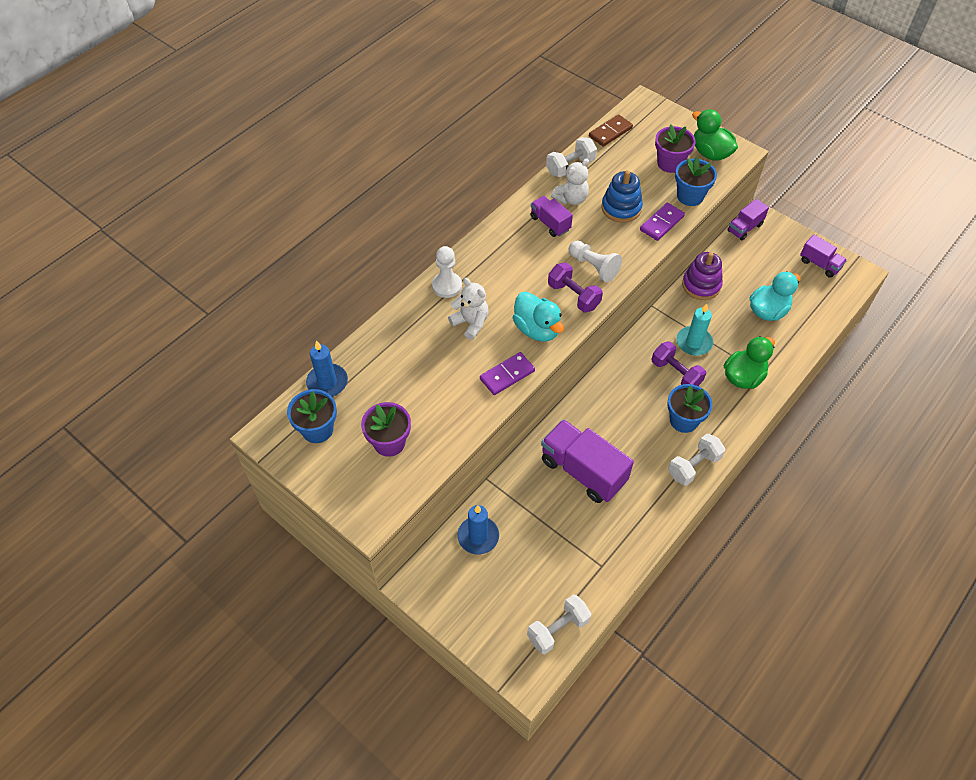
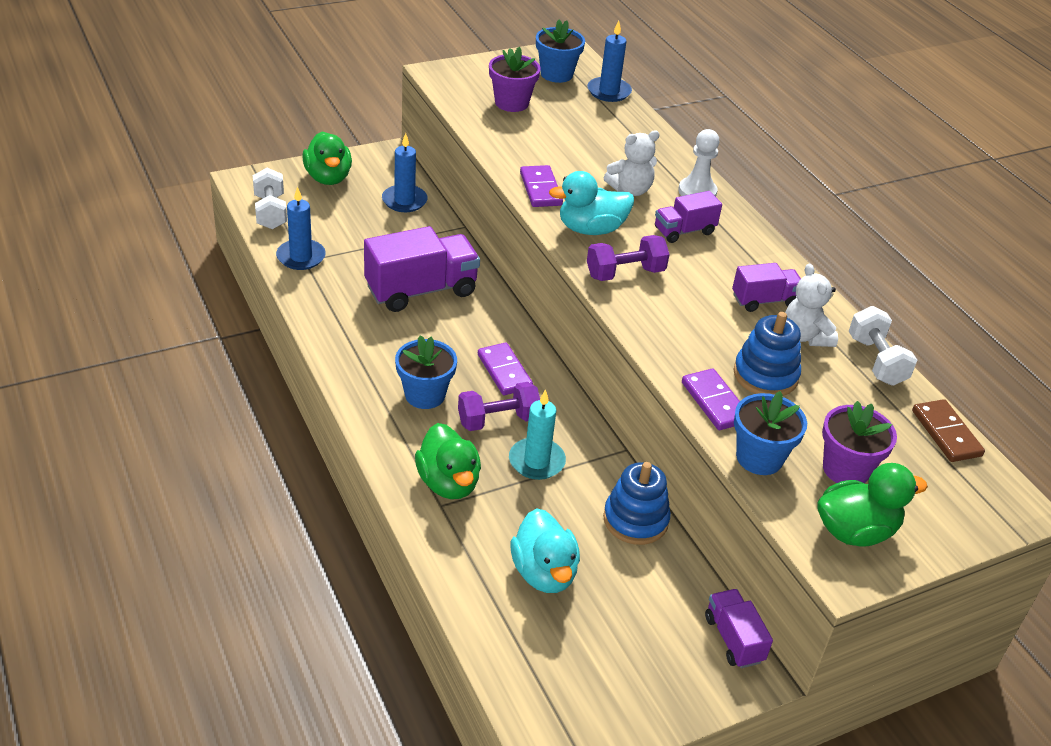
camera: 110 degrees right, 15 degrees down
(480, 613) = (328, 178): none -> green duck
(593, 266) = (665, 307): white pawn -> none
(599, 571) = (301, 257): none -> blue candle
(630, 387) = (504, 371): none -> purple domino
(693, 466) = (358, 374): white dumbbell -> none
(701, 285) = (635, 520): purple stacking toy -> blue stacking toy
(820, 264) = (602, 701): purple truck -> purple truck (684, 231)

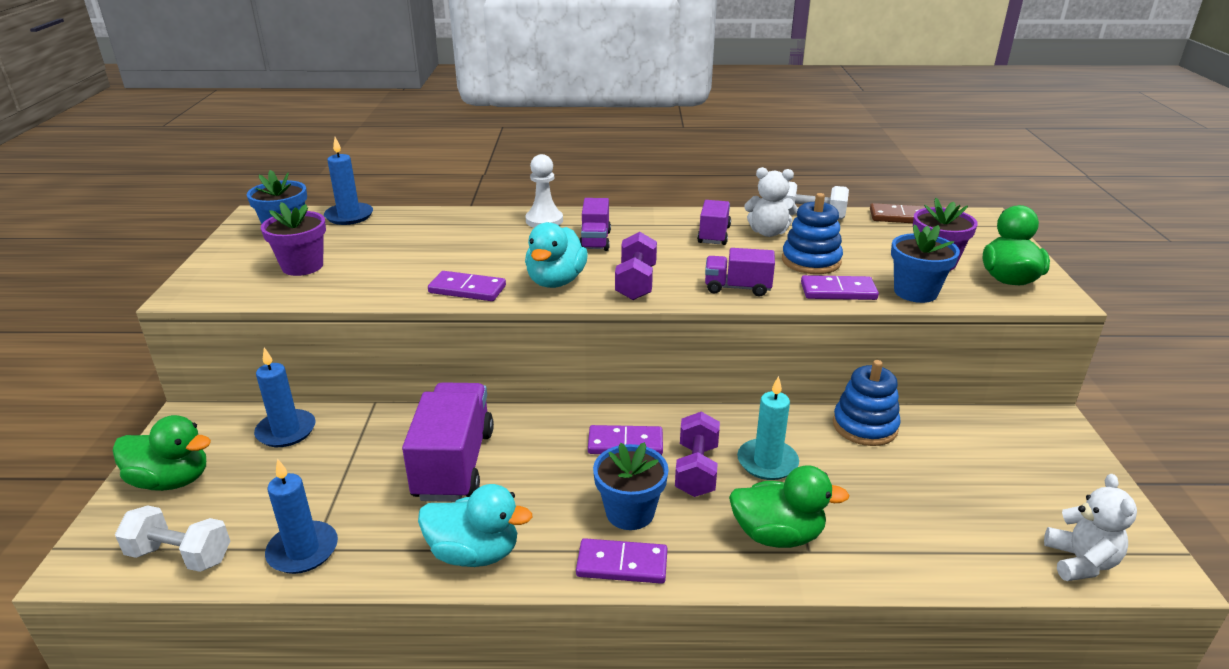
camera: 60 degrees left, 10 degrees down
(369, 404) = (622, 564): none -> purple domino
(544, 573) = (924, 504): turquoise duck -> turquoise duck (474, 553)
(630, 190) = (513, 247): white teddy bear -> white teddy bear (1080, 562)
(733, 639) = (1016, 419): purple truck -> purple truck (737, 288)

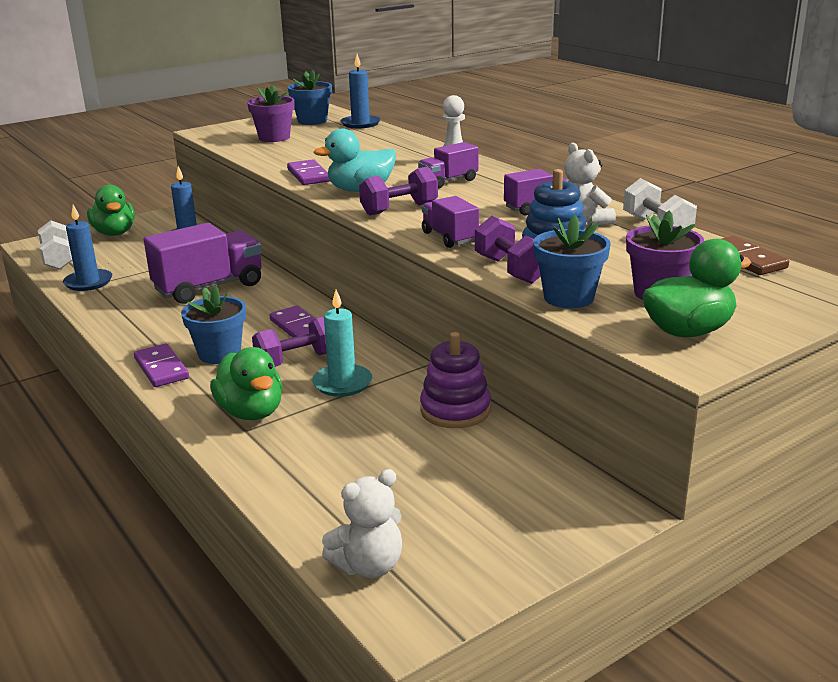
camera: 55 degrees right, 5 degrees down
(474, 553) = (129, 323): turquoise duck -> none
(838, 291) = (510, 270): purple domino -> purple dumbbell
(865, 426) = (455, 410): blue stacking toy -> purple stacking toy

